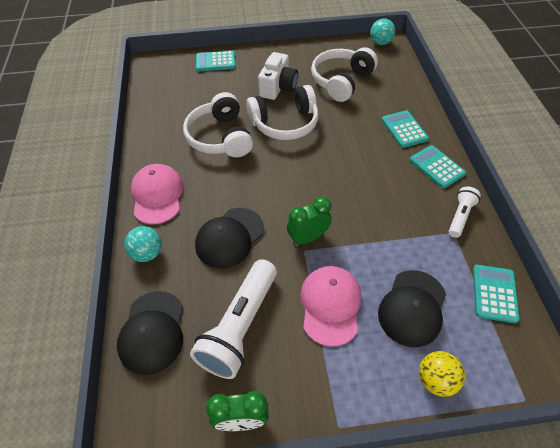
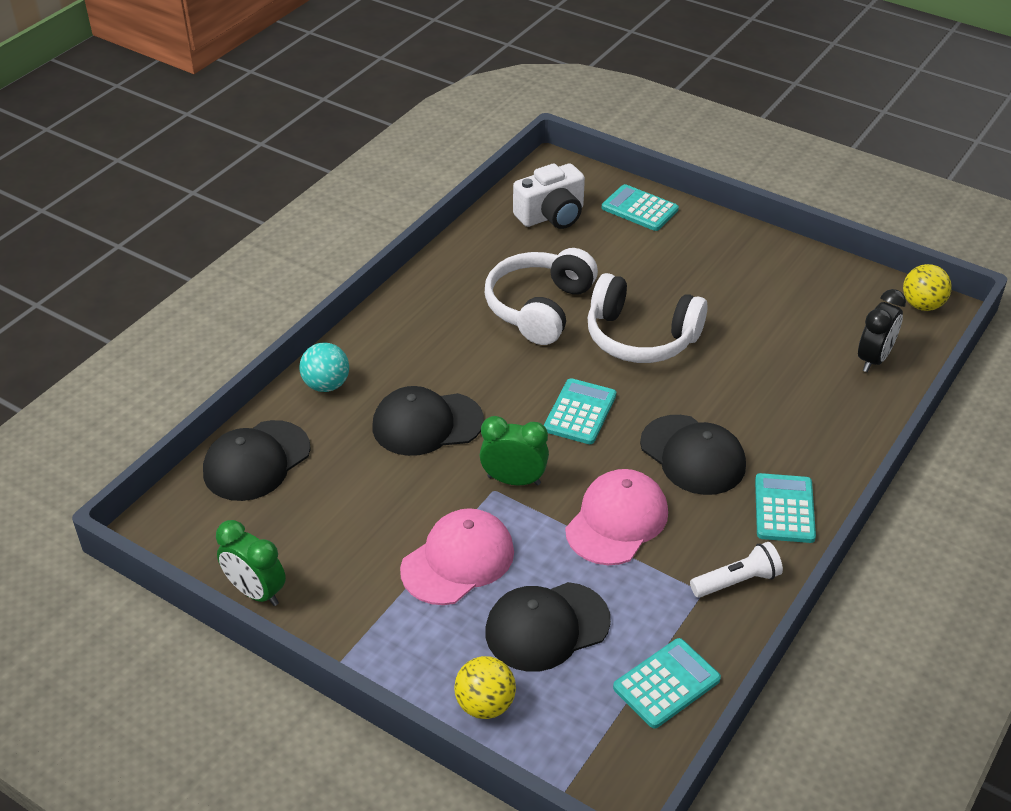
camera: 40 degrees right, 10 degrees down
(157, 195) = (397, 331): pink cap -> pink cap (617, 521)
(239, 326) = (343, 514): white flashlight -> none
(278, 87) = (686, 286): white camera -> white camera (551, 215)
(341, 81) = (788, 326): white headphones -> none
(372, 167) = (693, 455): none -> black cap
(380, 43) = (922, 305): turquoise ball -> yellow ball
(390, 76) = (874, 359): none -> black clock
(404, 129) = (799, 438): turquoise calculator -> turquoise calculator (580, 412)

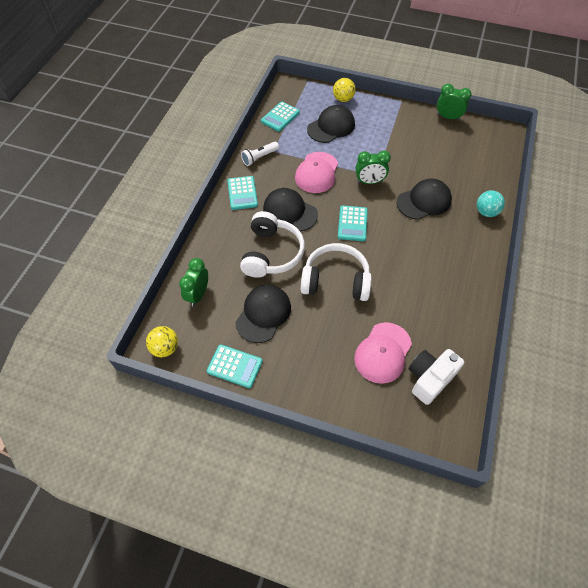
camera: 165 degrees right, 15 degrees up
(256, 461) = (488, 167): black cap -> black cap (263, 314)
(458, 560) = (377, 143): pink cap -> pink cap (383, 353)
(539, 308) = (402, 289): white headphones -> white headphones (271, 253)
(639, 209) = (370, 403): turquoise calculator -> turquoise calculator (234, 366)
(874, 359) = (198, 294): black clock -> green clock

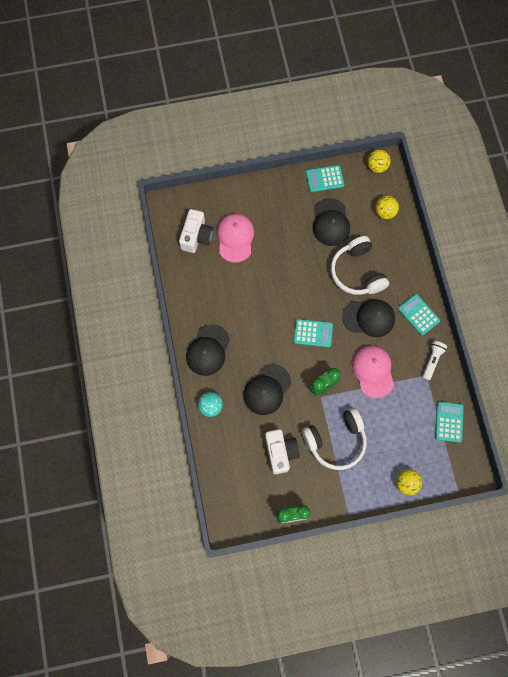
camera: 150 degrees right, 15 degrees up
(198, 294) = (385, 212): green clock -> yellow ball
(331, 127) = (394, 436): black cap -> black cap (208, 350)
(335, 280) = (297, 275): white headphones -> white headphones (336, 441)
(352, 223) = (313, 333): turquoise calculator -> turquoise calculator turned 120 degrees clockwise
(436, 155) = (280, 452): none -> white camera

